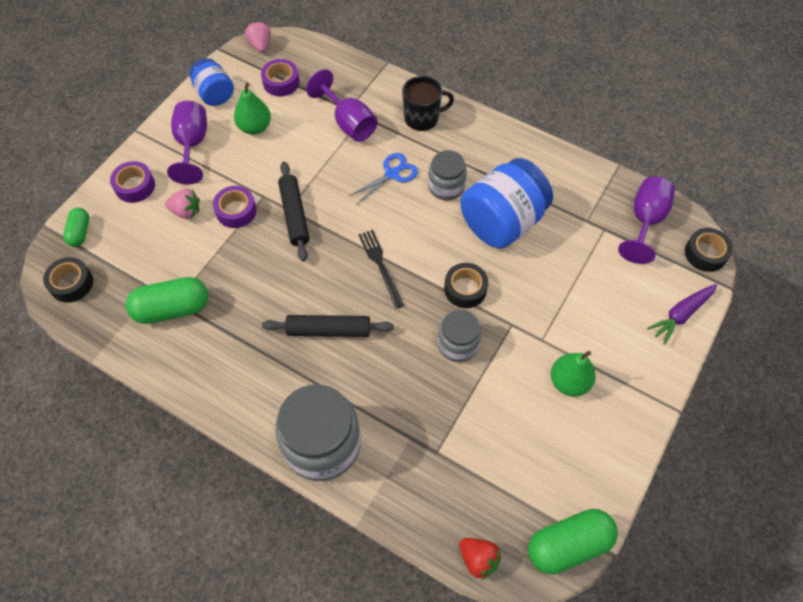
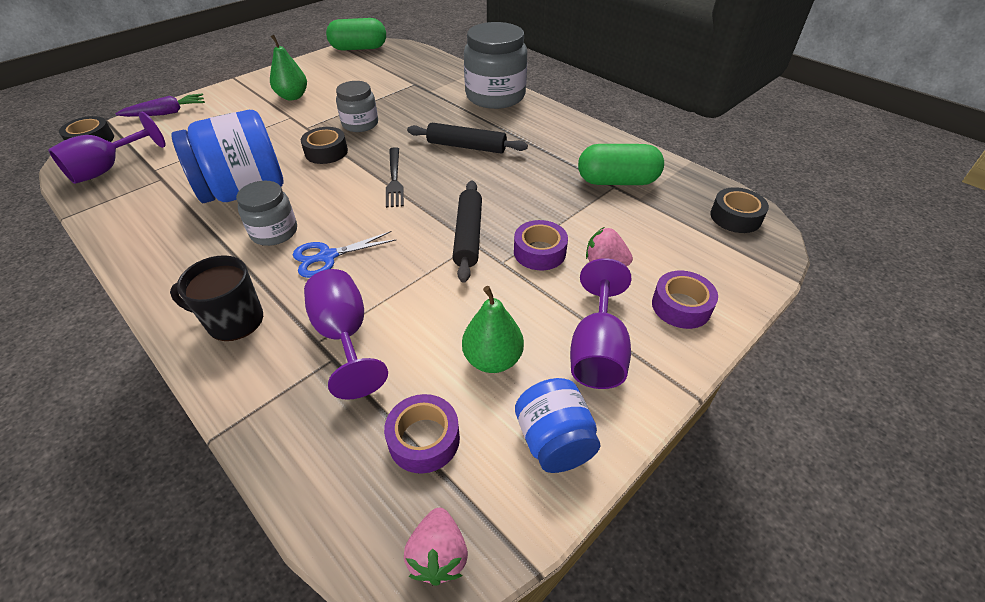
camera: 165 degrees left, 15 degrees down
(80, 232) = (744, 264): green capsule -> none
(478, 559) = (415, 51): red strawberry -> none

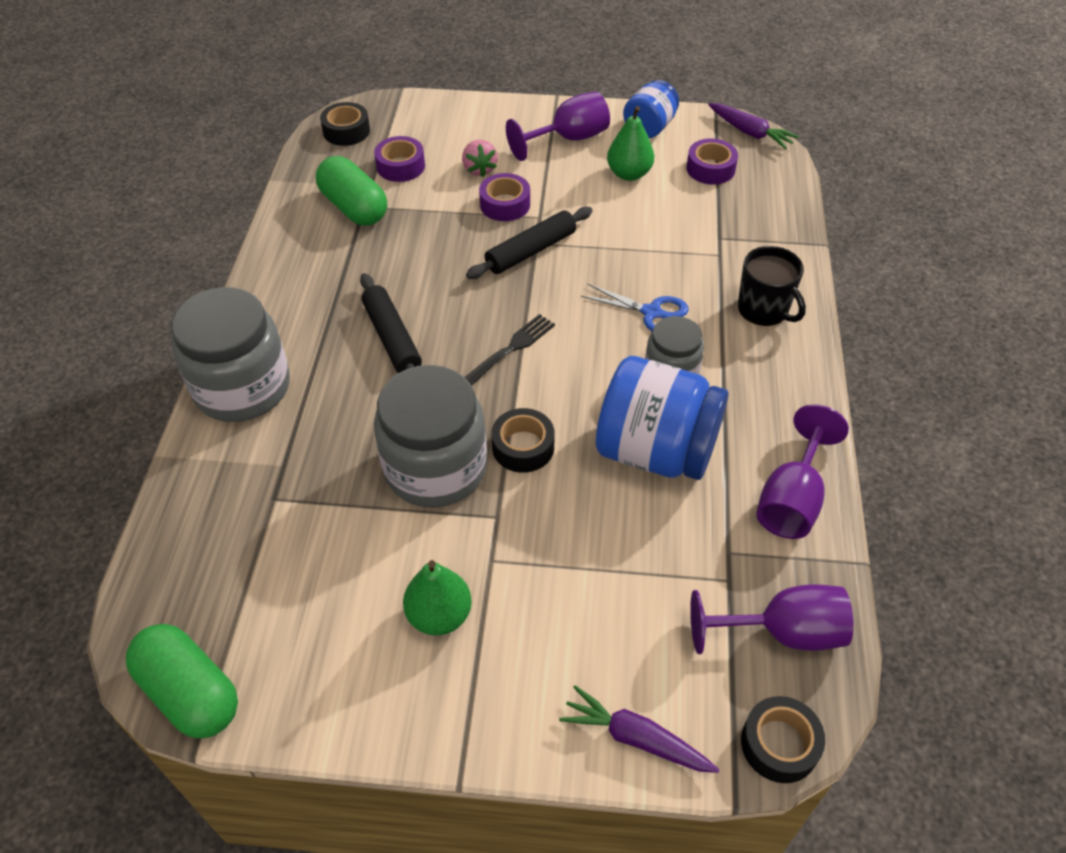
camera: 130 degrees left, 5 degrees up
(344, 335) = (698, 246): purple goblet -> purple goblet (791, 499)
(360, 124) = (435, 468): grey jar -> grey jar, size x1.76
(438, 555) = (750, 132): pink strawberry -> purple carrot
(681, 306) = (486, 123): purple tape -> purple tape (400, 166)

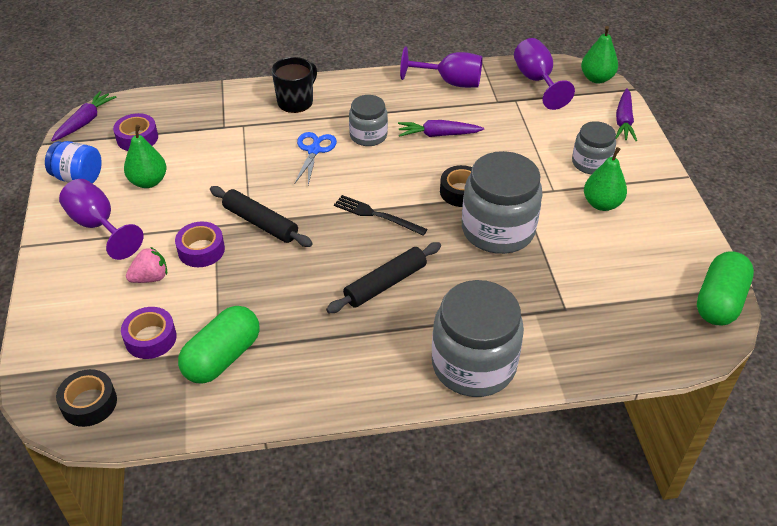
camera: 105 degrees left, 5 degrees down
(536, 636) = (591, 163): none -> grey jar
(656, 451) = (438, 135): blue jar -> purple carrot
(779, 744) = (596, 78): black tape -> green pear

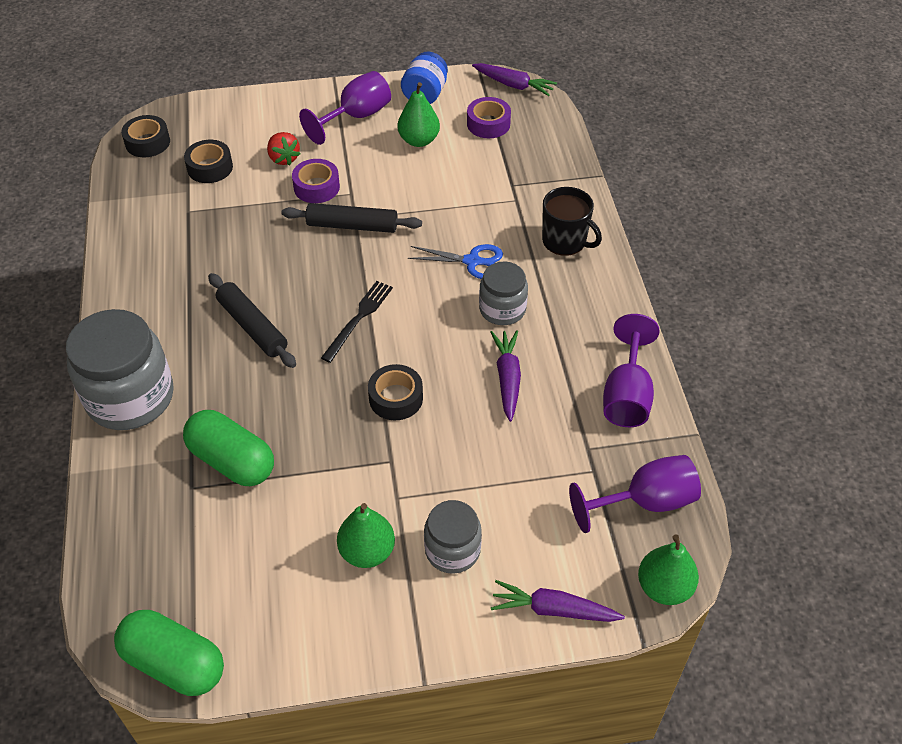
camera: 90 degrees right, 5 degrees up
(150, 278) = (283, 158): pink strawberry -> red strawberry
(150, 338) = (210, 167): purple tape -> black tape
(222, 357) = (179, 214): green capsule -> green capsule (232, 461)
(260, 223) = (352, 226): black rolling pin -> black rolling pin turned 60 degrees clockwise
(498, 230) = (326, 431): grey jar -> none

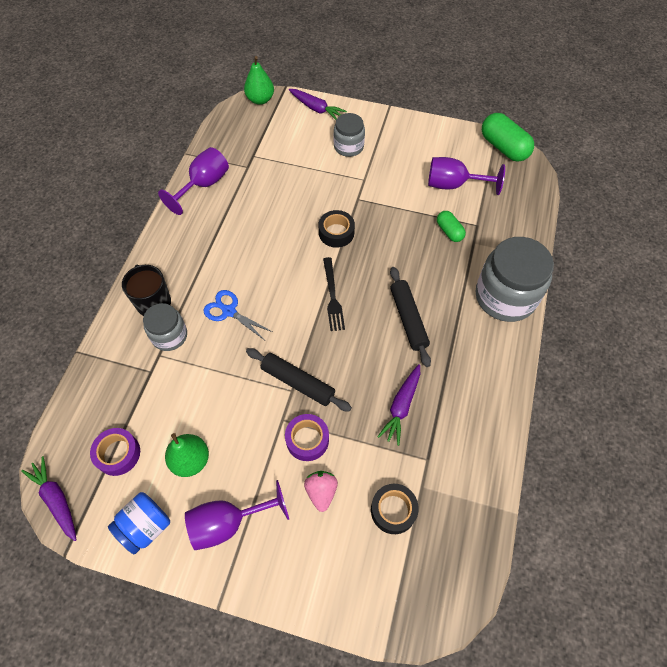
camera: 155 degrees left, 10 degrees up
(147, 142) = (446, 580): black tape -> none
(232, 461) = (449, 231): green capsule -> green capsule, size x0.56
(283, 158) = (321, 492): red strawberry -> pink strawberry
(358, 318) = (332, 296): black fork -> black fork turned 60 degrees counterclockwise
(367, 552) = (392, 160): green pear -> none
(502, 309) = (234, 266): grey jar -> grey jar (169, 335)
(507, 378) = (263, 220): purple carrot -> purple carrot (401, 406)
(646, 502) = (239, 133): purple goblet -> purple goblet (453, 185)

